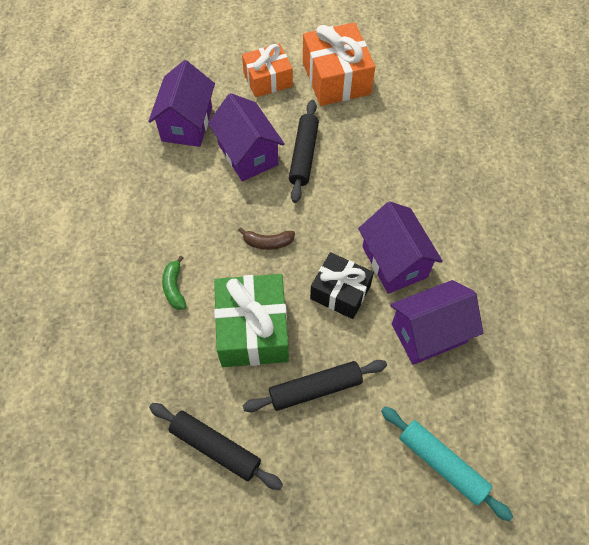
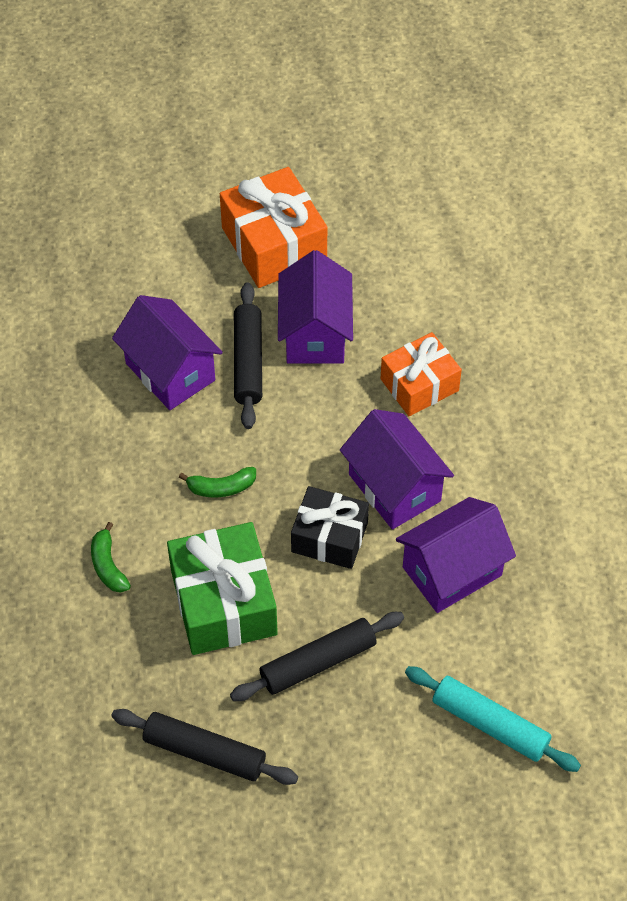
camera: 10 degrees left, 5 degrees down
(187, 124) = (75, 341): purple house -> purple house (315, 333)
(267, 79) = (177, 260): orange gift -> orange gift (419, 385)
(268, 242) = (221, 487): brown banana -> green banana

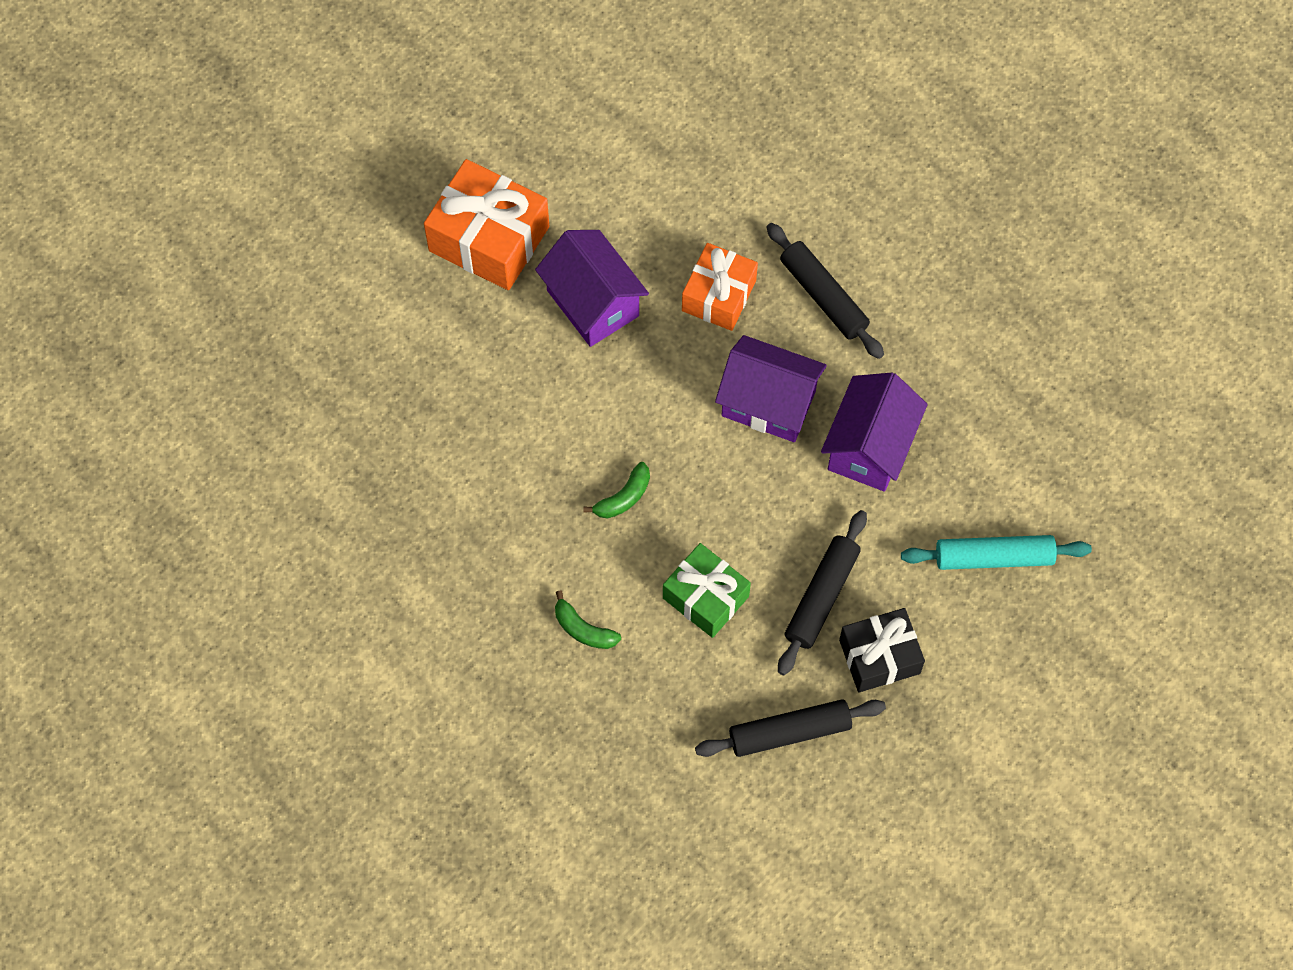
camera: 35 degrees left, 10 degrees up
(170, 372) = (494, 419): purple house -> none
(223, 602) = (705, 597): green gift -> green gift, size x0.66
(248, 361) = (554, 366): black rolling pin -> black rolling pin (823, 296)
(329, 537) = (748, 482): black gift -> black gift (879, 656)

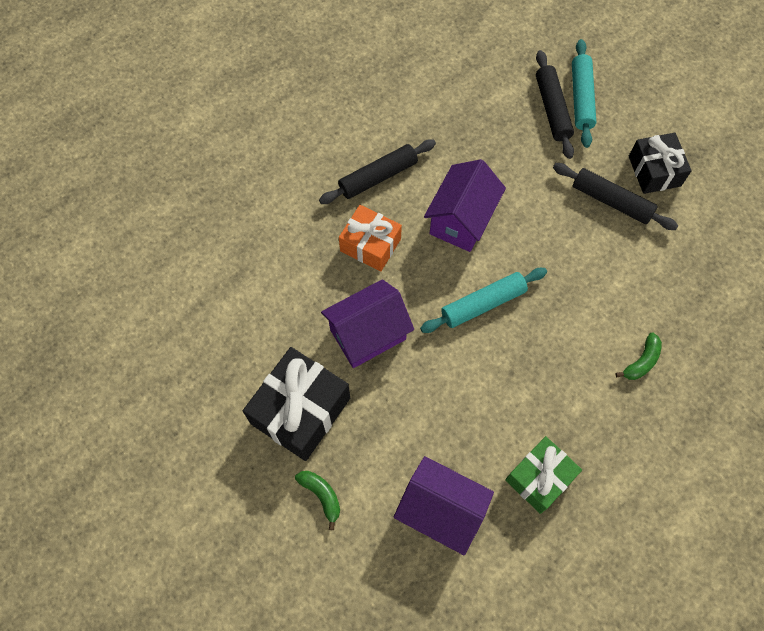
camera: 85 degrees left, 0 degrees up
(489, 239) = (300, 411): orange gift -> black gift
(623, 497) = (534, 324): green banana -> green banana (321, 495)
(647, 435) = (483, 304): none -> turquoise rolling pin
(705, 597) = (613, 275): green gift -> green gift (539, 478)
(789, 732) = (712, 230): black rolling pin -> black rolling pin (552, 109)
(870, 447) = (498, 160): purple house -> purple house (441, 510)

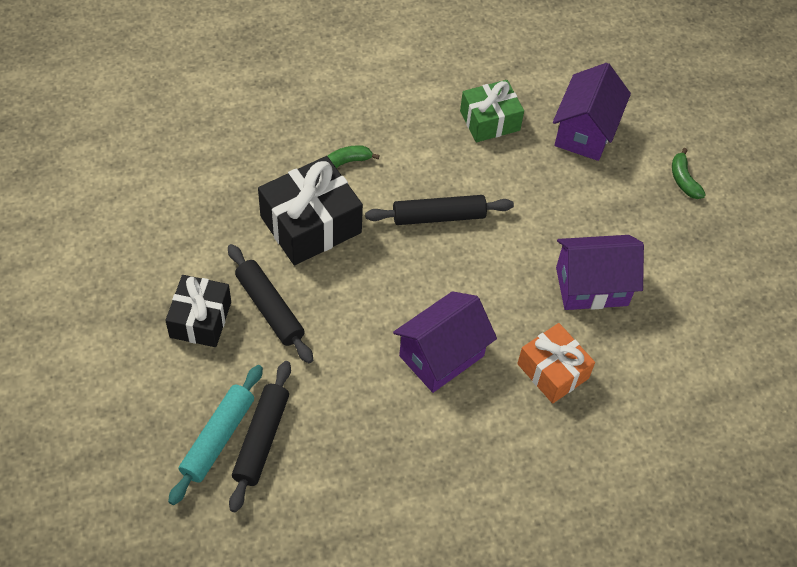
camera: 160 degrees left, 10 degrees down
(300, 411) = (681, 249): black gift -> black gift (310, 224)
(378, 177) = (511, 444): black rolling pin -> black rolling pin (439, 216)
(441, 510) = (585, 132): purple house -> purple house turned 60 degrees clockwise
(483, 304) = (464, 267): turquoise rolling pin -> none

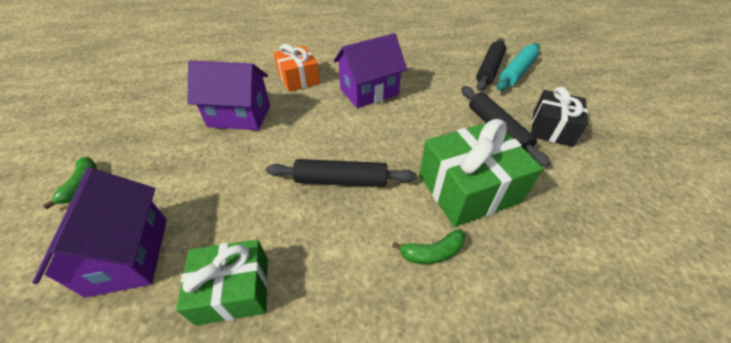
camera: 165 degrees left, 10 degrees down
(310, 224) = (469, 188): black gift -> green gift
(585, 132) = (129, 255): purple house -> purple house turned 45 degrees counterclockwise

